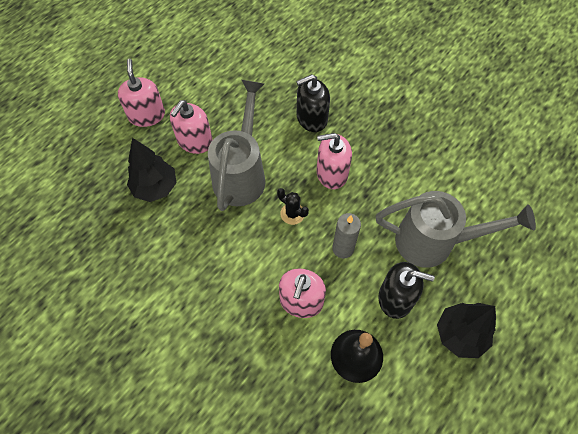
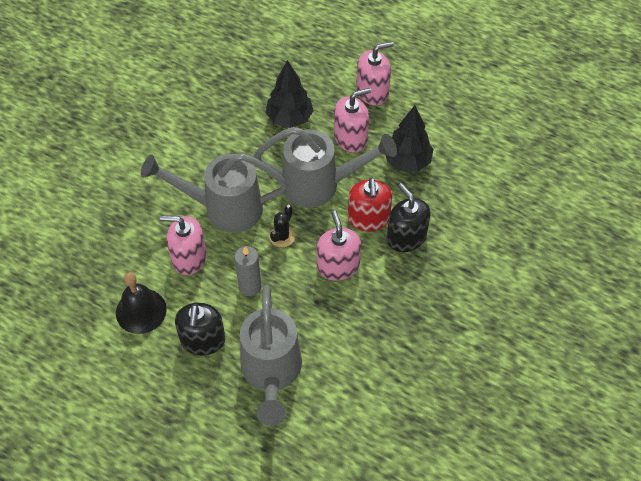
camera: 80 degrees right, 5 degrees down
(194, 141) = (350, 138): pink soap dispenser -> pink soap dispenser turned 135 degrees clockwise
(249, 262) = (223, 208): none -> grey watering can
(286, 142) = (368, 218): none -> red soap dispenser
(460, 335) = (170, 402): black tree -> black tree (407, 161)

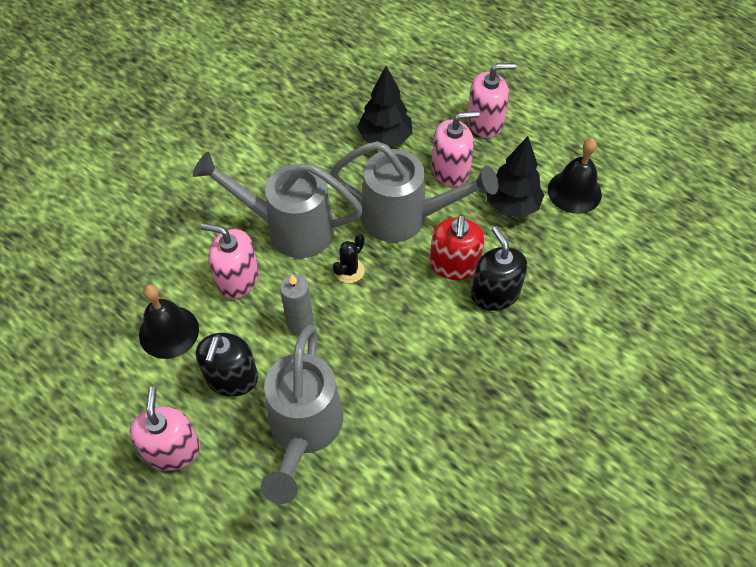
camera: 10 degrees right, 0 degrees up
(338, 266) = (408, 314): pink soap dispenser -> pink soap dispenser (172, 449)
(457, 142) = (574, 191): none -> black bell

